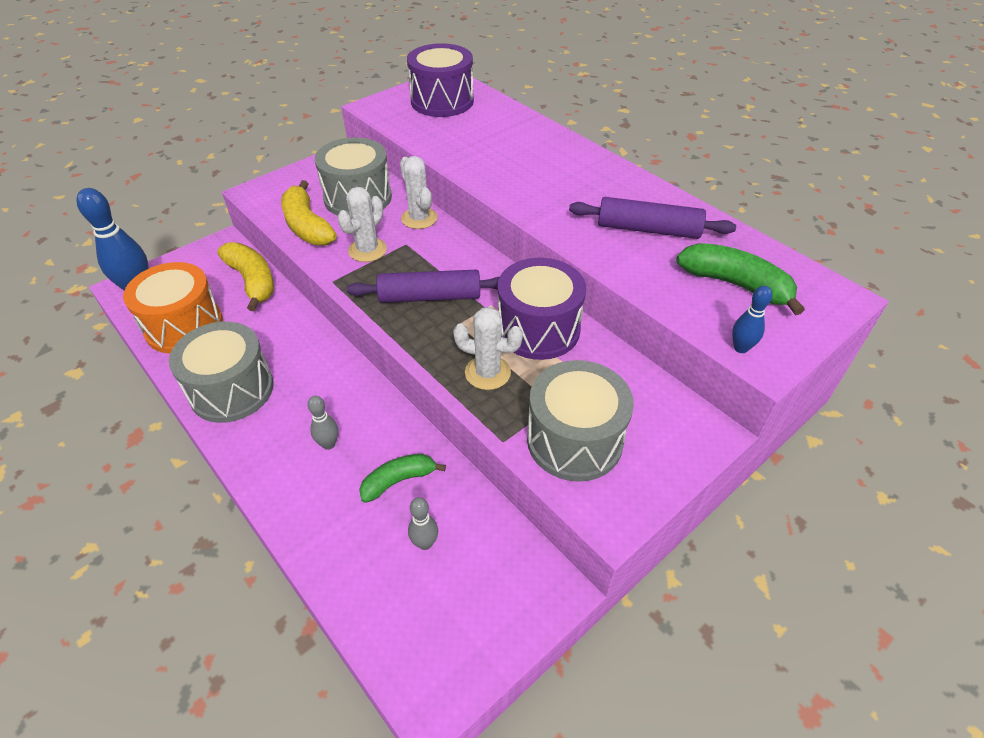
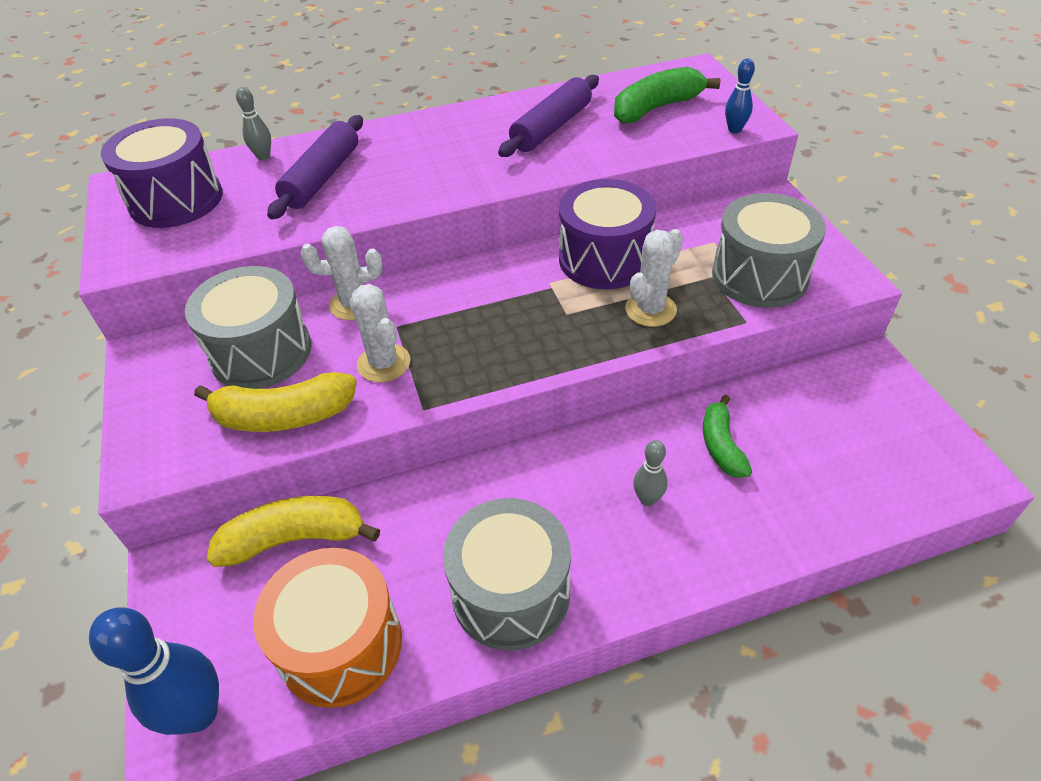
camera: 65 degrees left, 0 degrees up
(425, 543) = (805, 441): grey bowling pin -> grey bowling pin (263, 156)
(430, 297) = (508, 326): purple rolling pin -> purple rolling pin (322, 177)

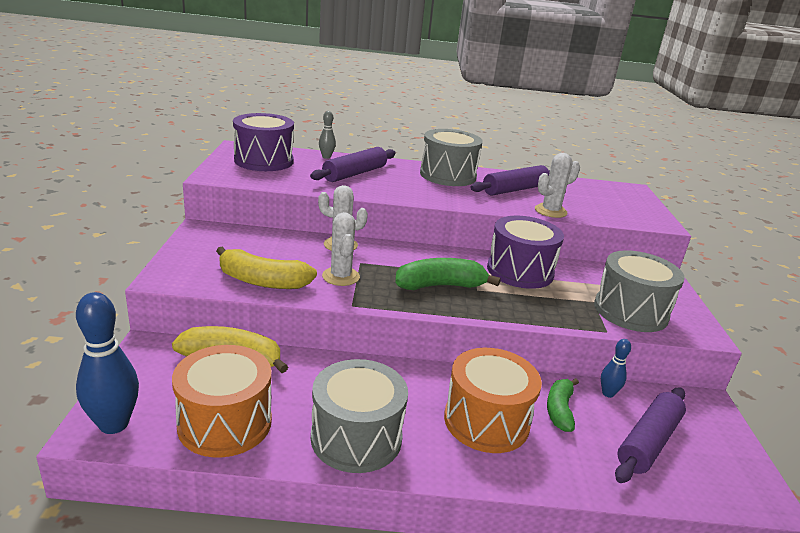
camera: 15 degrees right, 20 degrees down
(261, 352) = (269, 249): grey drum -> grey drum (448, 175)
(647, 499) = (486, 421): grey bowling pin -> orange drum
(650, 309) = (538, 304): white cactus -> white cactus (550, 211)
(656, 108) = (593, 199): green banana -> green banana (440, 286)
(734, 130) = (644, 222): blue bowling pin -> blue bowling pin (608, 393)
(832, 449) = (648, 442): none -> purple rolling pin

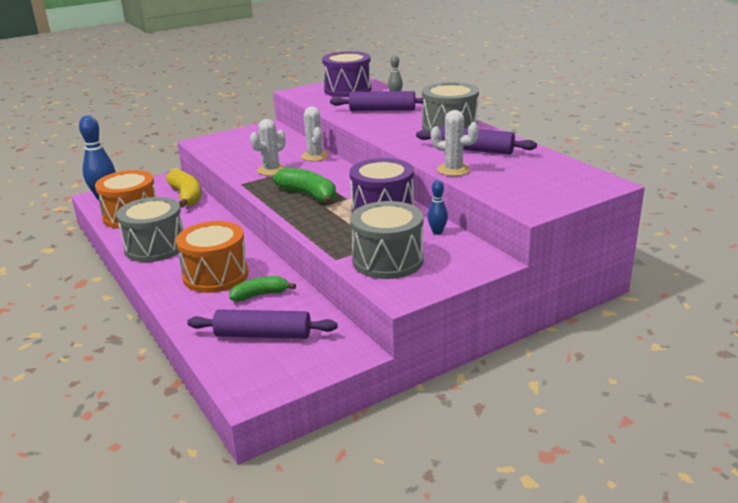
camera: 60 degrees right, 0 degrees up
(263, 281) = (232, 158): yellow banana -> none
(608, 393) = (307, 307): blue bowling pin -> blue bowling pin (437, 232)

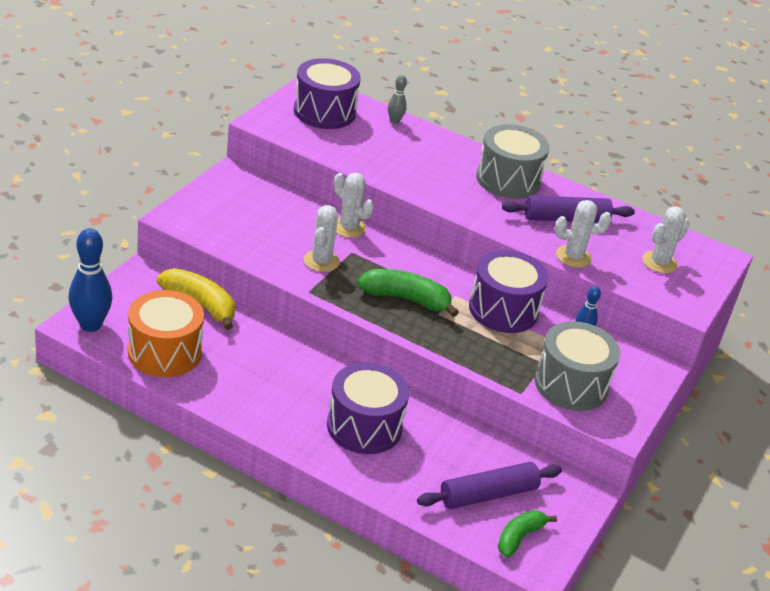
camera: 35 degrees left, 10 degrees up
(155, 247) = (251, 398): grey drum -> none
(215, 275) = (364, 426): orange drum -> purple drum
(260, 295) = (437, 443): green banana -> green banana (519, 537)
(382, 110) = (405, 152): purple rolling pin -> none
(535, 180) = (659, 262): none -> white cactus

